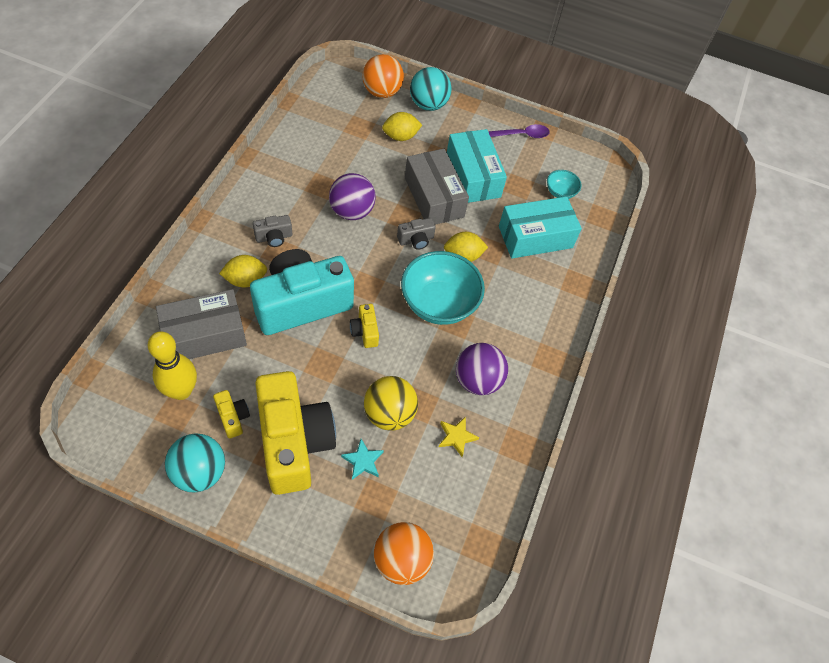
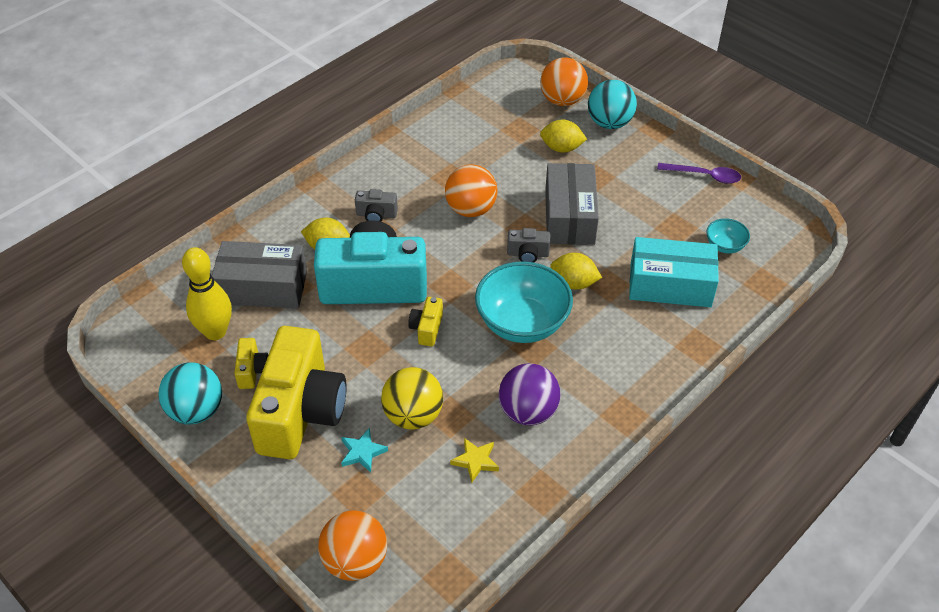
camera: 30 degrees right, 10 degrees down
(352, 211) = (471, 209): purple ball -> orange ball
(473, 176) = (625, 205): turquoise box -> none

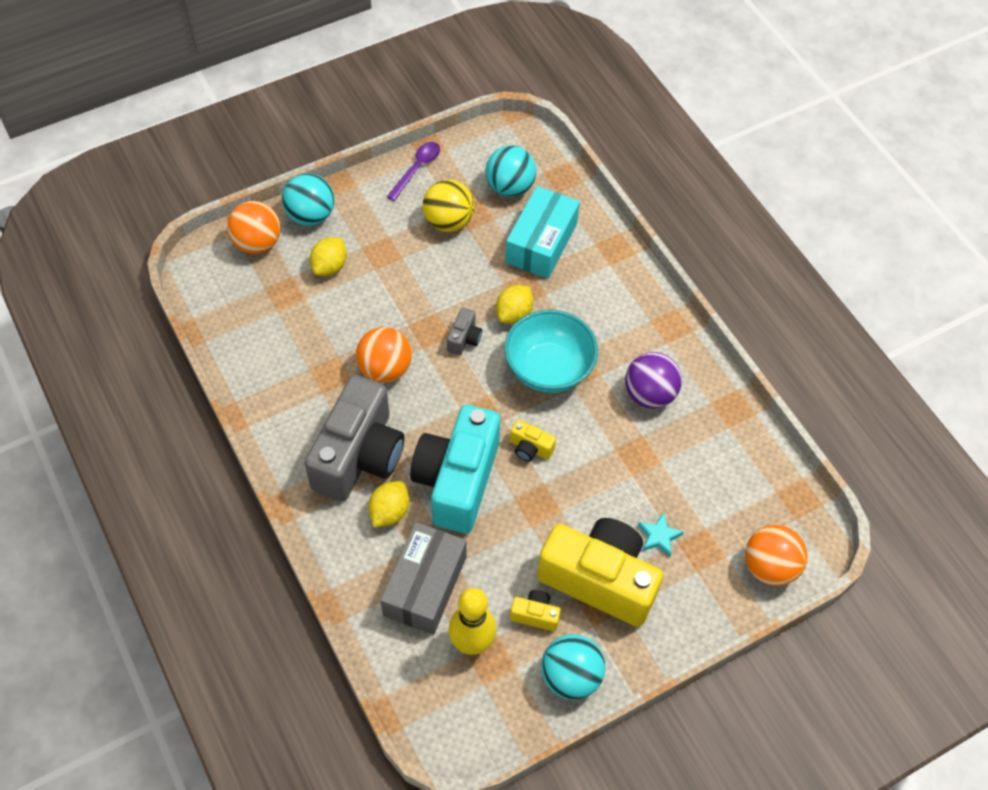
camera: 75 degrees left, 10 degrees up
(376, 215) = (359, 456): grey camera -> grey camera, size x2.45
(413, 415) = (629, 485): yellow ball -> yellow ball (448, 222)
(475, 461) = (691, 449): yellow star -> none
(569, 216) = (428, 290): grey box -> none
(725, 246) = (510, 187): turquoise bowl -> turquoise ball

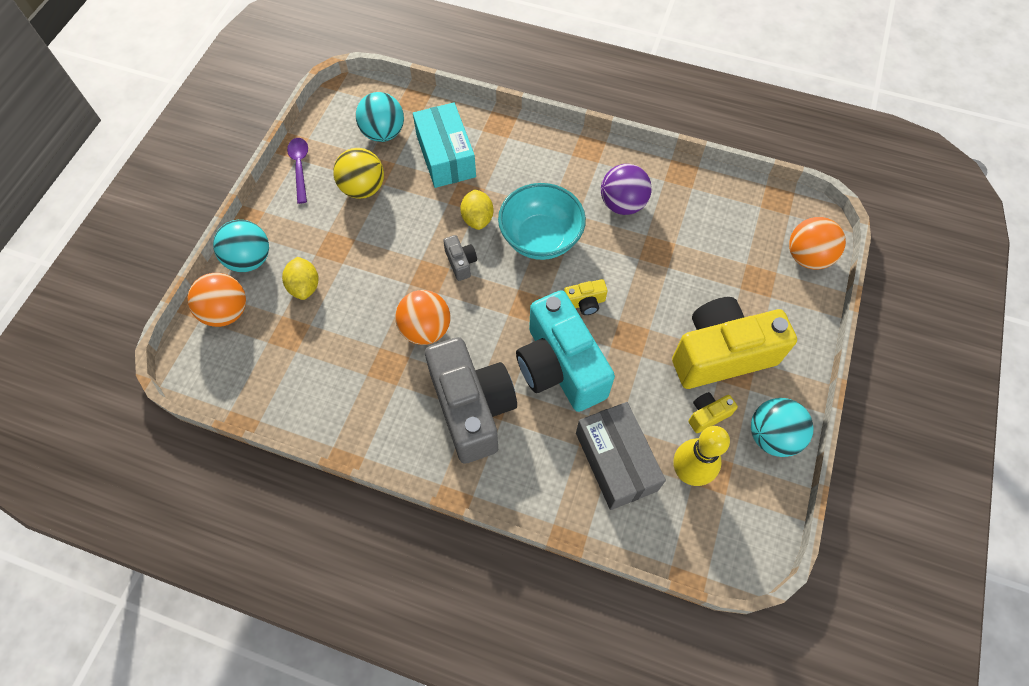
camera: 40 degrees left, 5 degrees up
(389, 512) = (536, 430): yellow lemon -> none
(659, 536) = (725, 293): turquoise star -> none

